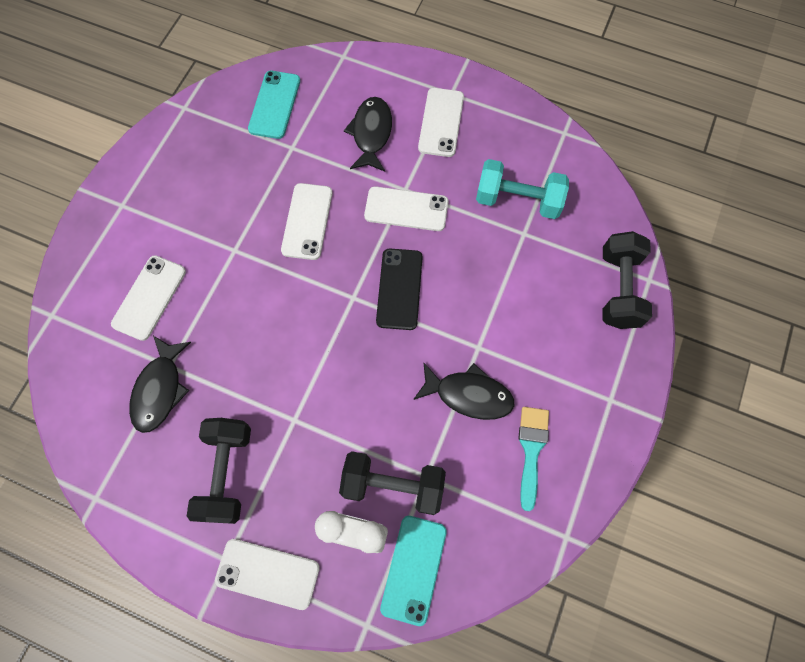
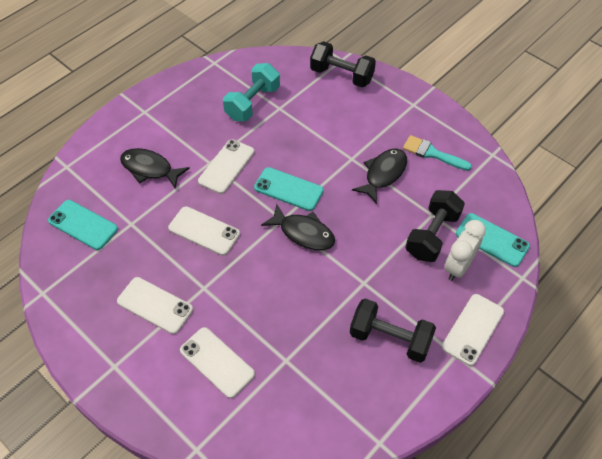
camera: 70 degrees left, 15 degrees down
(160, 390) = (304, 372): black fish -> black fish (303, 233)
(399, 289) = (288, 189): black phone -> turquoise phone
(441, 122) = (165, 125): white phone -> white phone (155, 305)

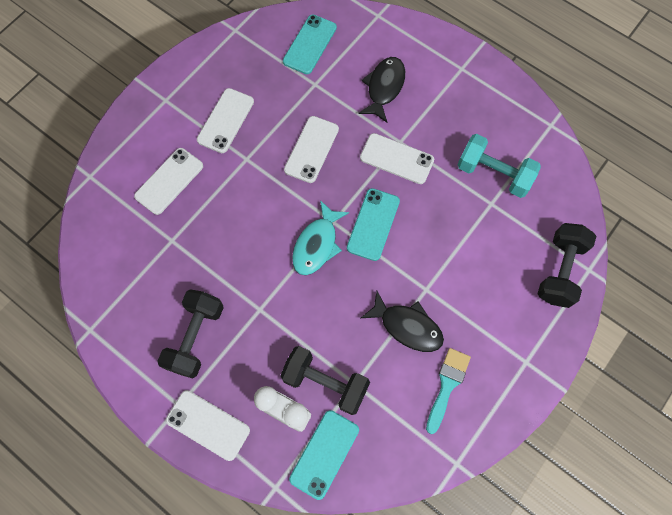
camera: 85 degrees right, 15 degrees up
(303, 233) = (317, 244): black fish -> turquoise fish

